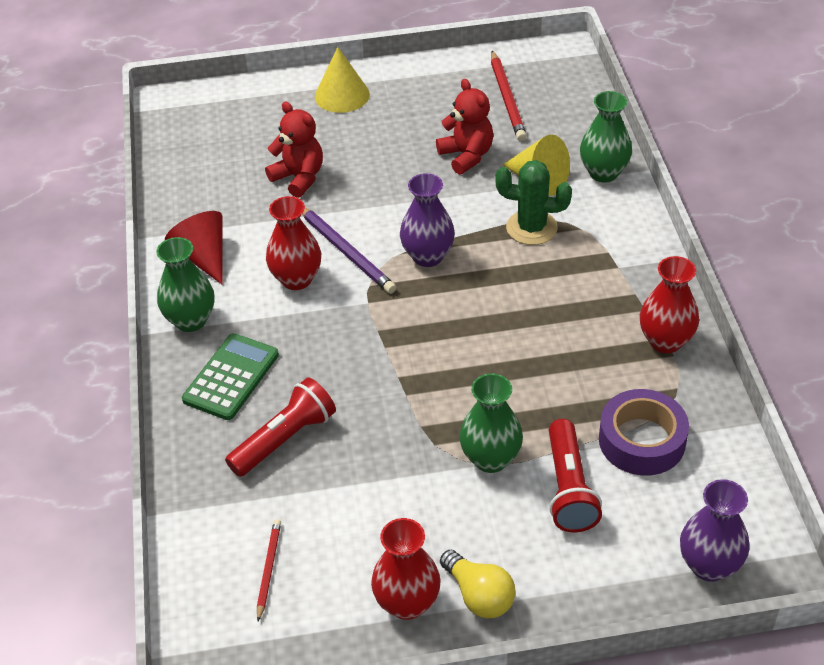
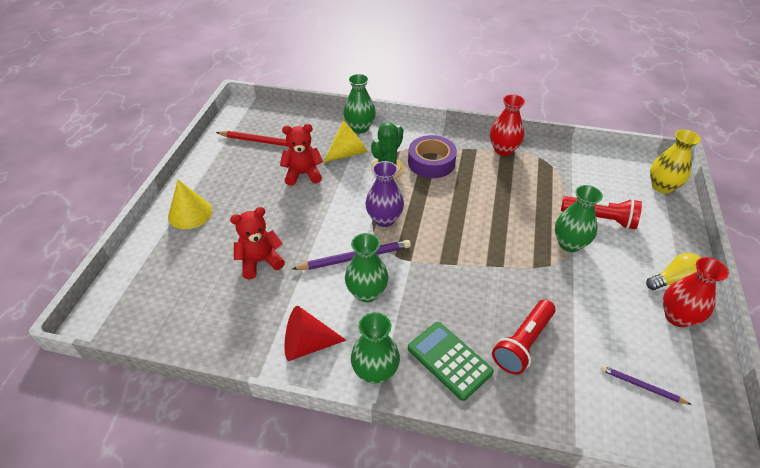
camera: 70 degrees left, 0 degrees up
(268, 569) = (641, 386): red pencil -> purple pencil
(285, 439) = (523, 343): red flashlight -> red flashlight turned 120 degrees counterclockwise
(296, 279) = (367, 292): red vase -> green vase
(642, 440) = (572, 181): purple tape -> purple tape (431, 162)
(709, 565) = (662, 186): purple vase -> yellow vase

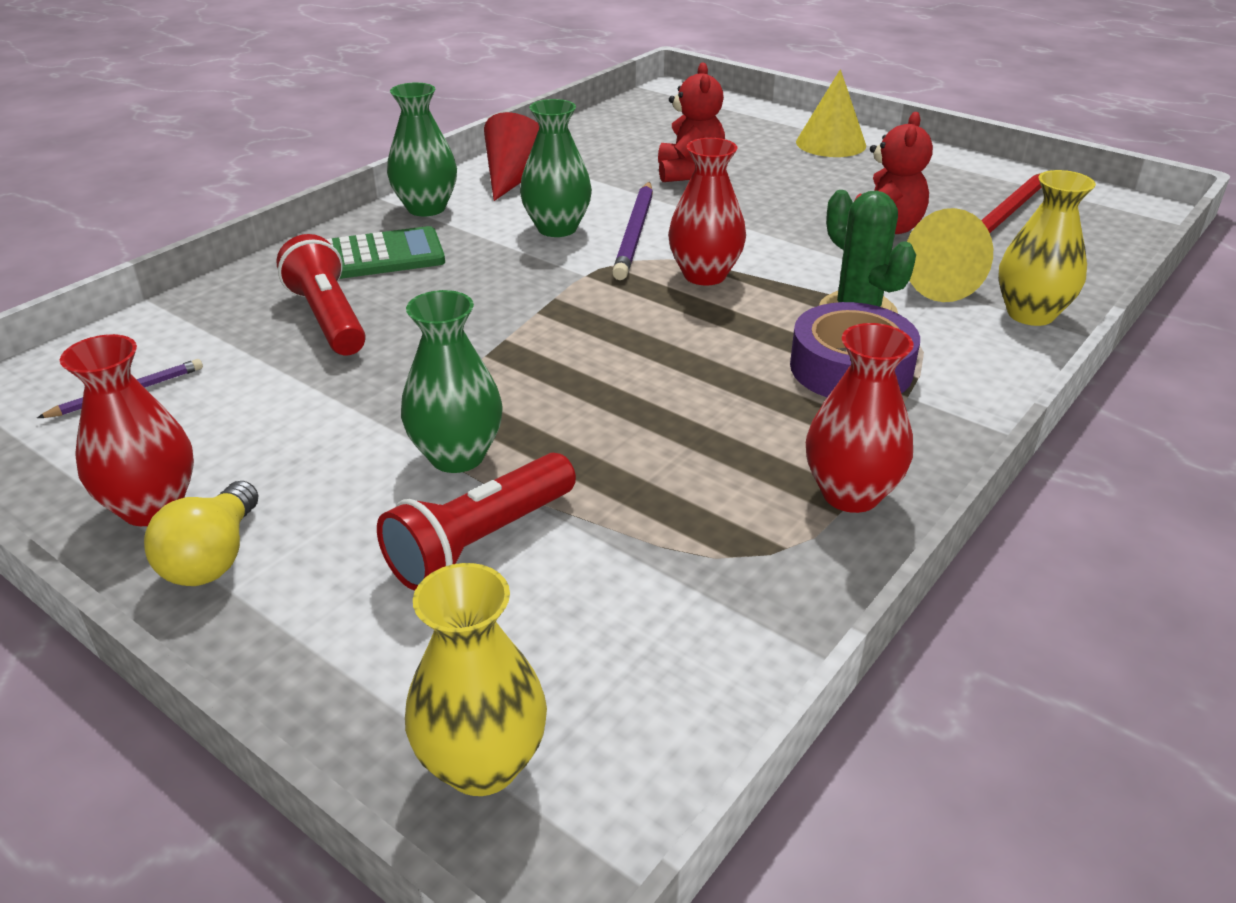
camera: 115 degrees right, 10 degrees down
(360, 128) = (1030, 314): green vase -> yellow vase
(384, 219) = (704, 275): purple vase -> red vase

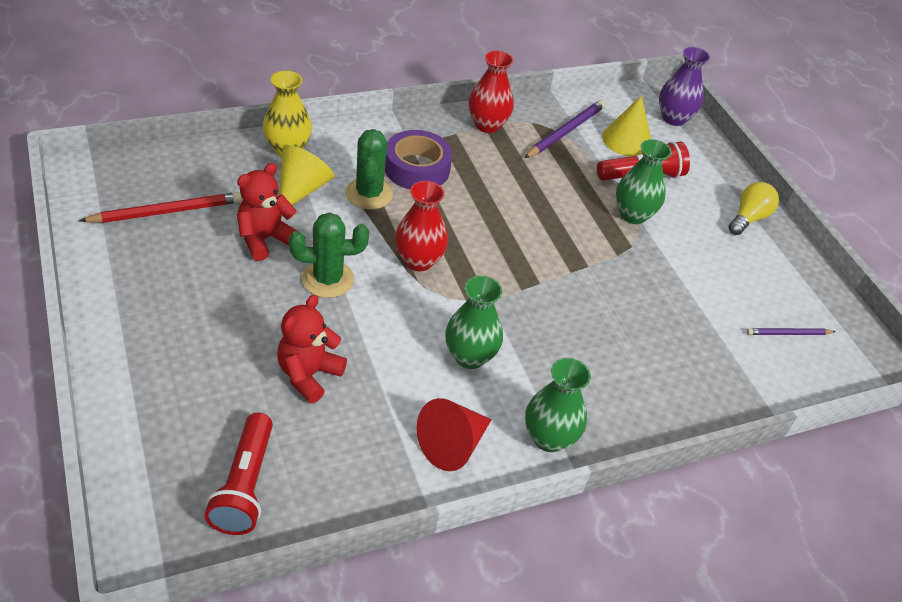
camera: 155 degrees left, 10 degrees up
(152, 507) = (773, 253): red vase -> none
(328, 318) = (665, 340): red flashlight -> red flashlight (244, 485)
(379, 256) = (611, 390): green calculator -> none
(482, 764) = (673, 118): yellow vase -> purple vase
(635, 233) = (422, 321): purple pencil -> purple pencil (565, 131)
(772, 227) = (327, 279): none -> green cactus
(831, 143) = (148, 352): yellow cone -> yellow cone (627, 140)

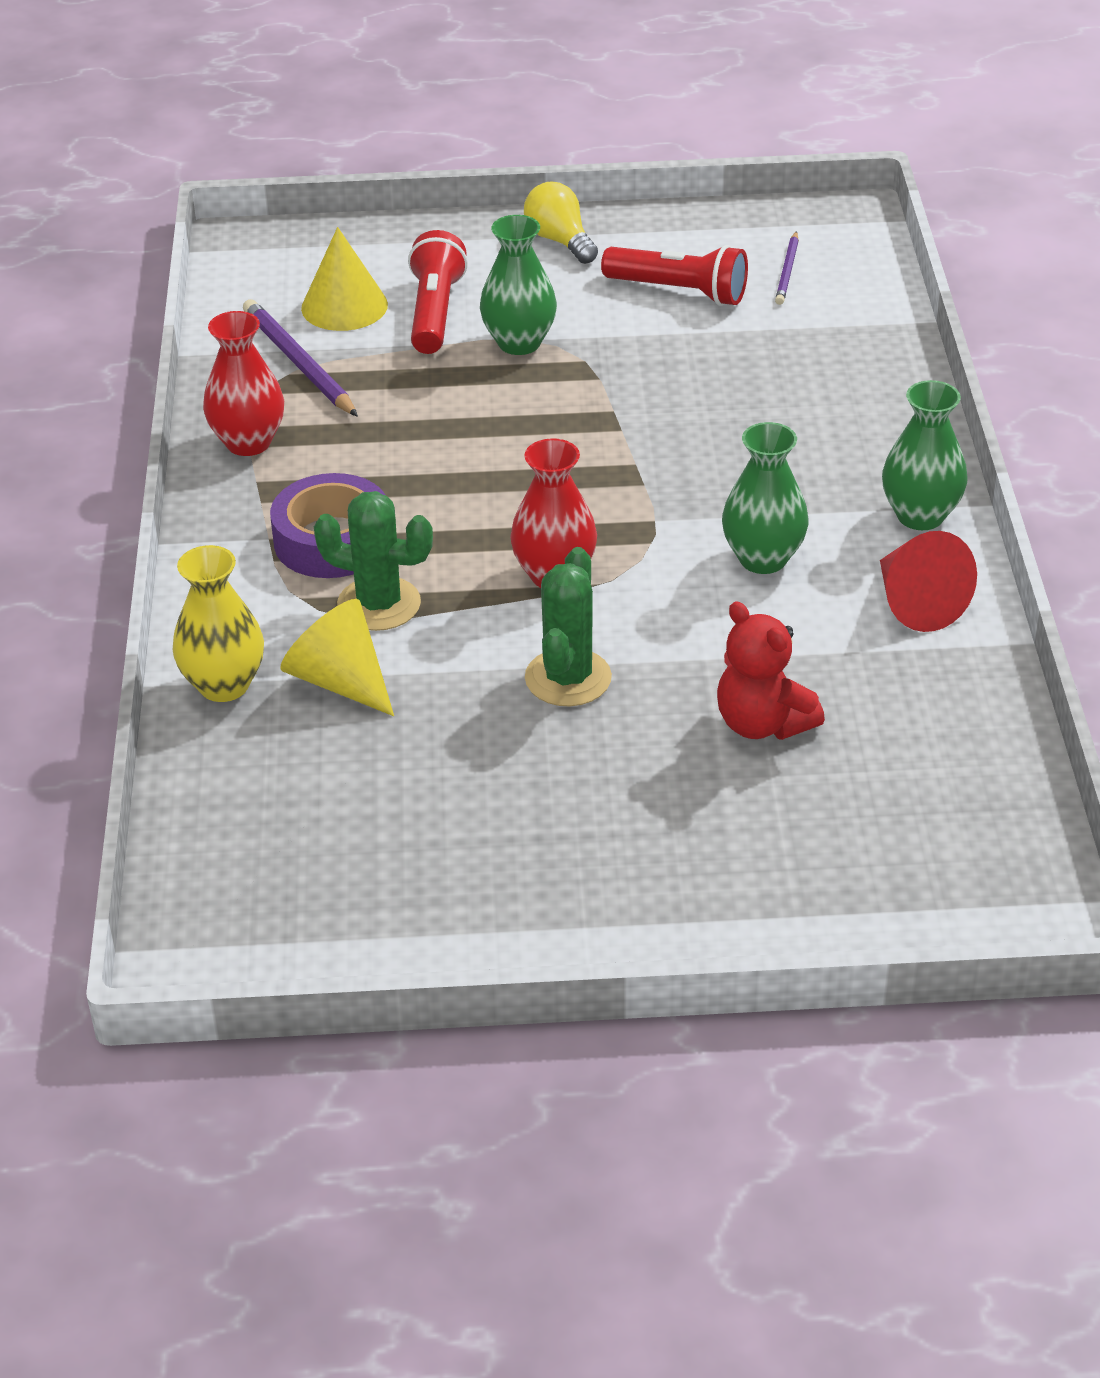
camera: 65 degrees left, 5 degrees down
(166, 211) = (343, 853): red pencil -> none
(244, 485) = (951, 810): red flashlight -> red flashlight (679, 292)
(264, 239) = (453, 738): red teddy bear -> none
(673, 118) = (309, 247): purple vase -> none

